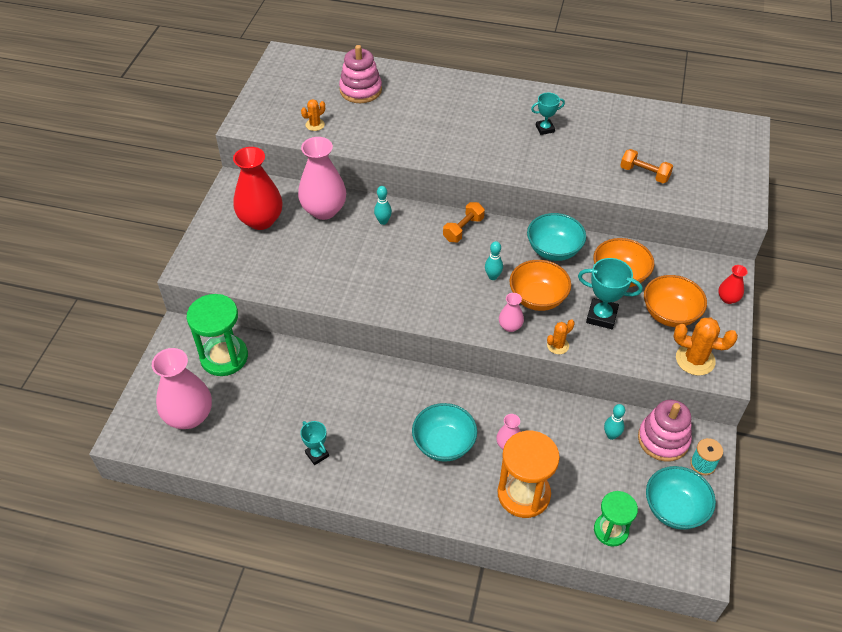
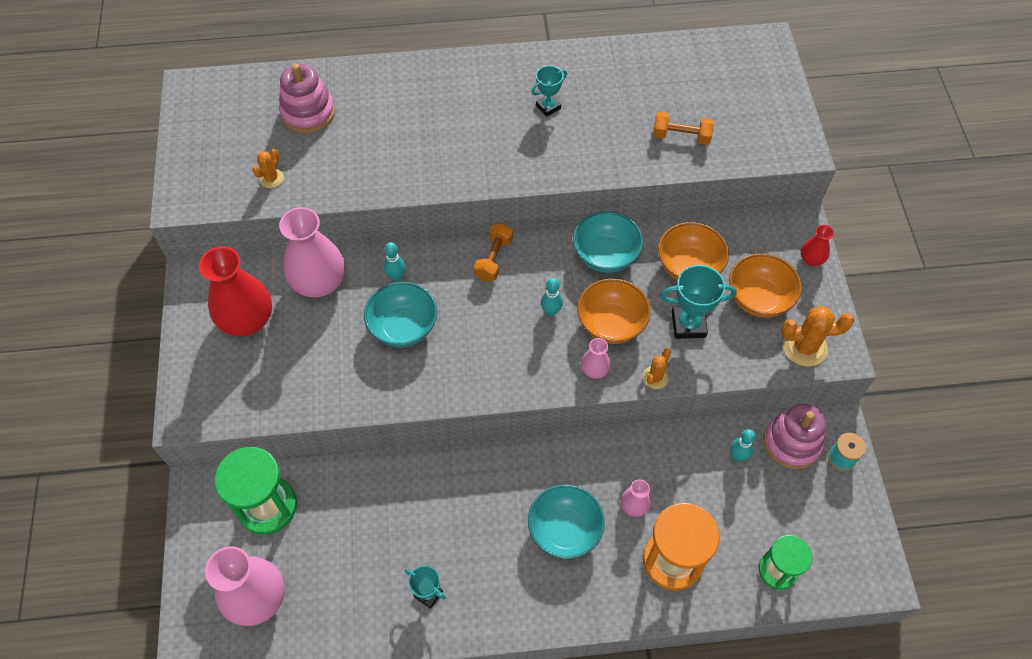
camera: 20 degrees left, 10 degrees up
(674, 509) = (831, 521): turquoise bowl -> turquoise bowl (403, 327)

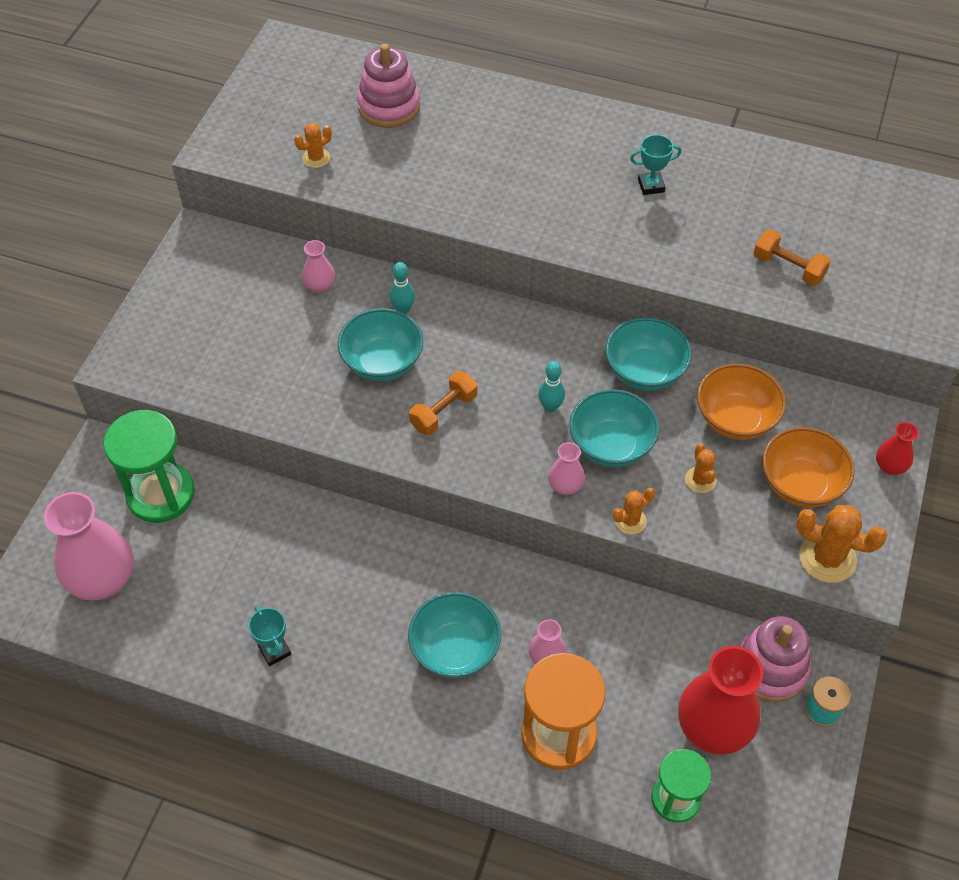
camera: 25 degrees right, 5 degrees down
(247, 320) = (228, 296): red vase -> red vase (713, 727)
(319, 282) = (320, 286): pink vase -> pink vase, size x0.48
(494, 259) = (517, 330): orange dumbbell -> orange dumbbell (443, 412)
(611, 324) = (611, 445): orange bowl -> turquoise bowl
(688, 324) = (700, 480): turquoise trophy -> orange cactus
(737, 456) = (696, 655): turquoise bowling pin -> none

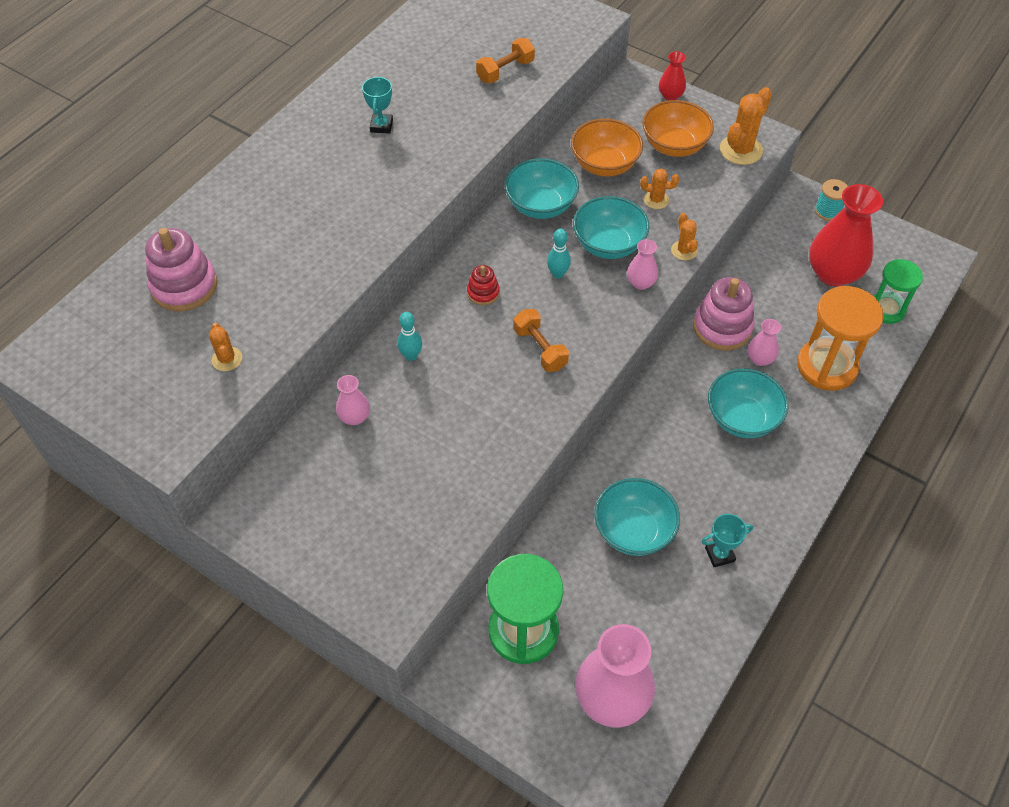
camera: 75 degrees left, 0 degrees up
(382, 362) = (468, 383): turquoise bowl -> turquoise bowl (633, 531)
(502, 348) = (483, 293): none -> red stacking toy
(770, 668) = (790, 229): pink stacking toy -> pink stacking toy (722, 327)

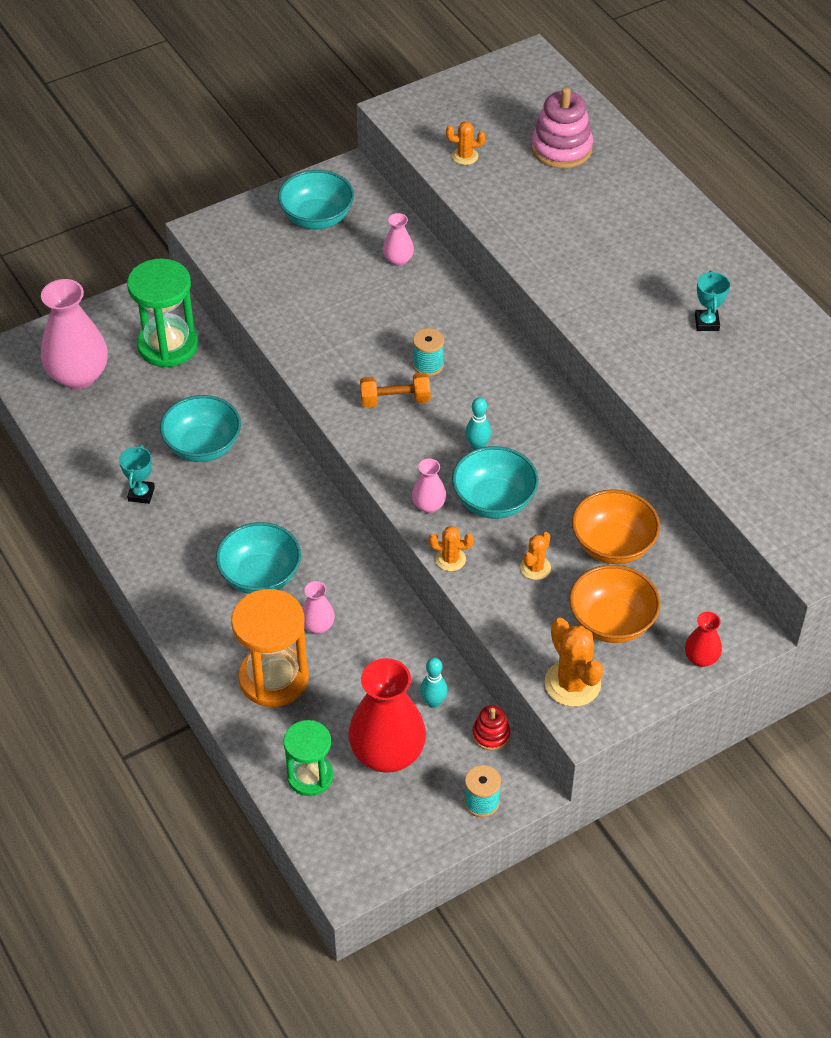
camera: 115 degrees right, 5 degrees down
(381, 126) = (707, 323): turquoise trophy -> turquoise trophy turned 60 degrees clockwise
(411, 356) = (441, 312): turquoise bowling pin -> turquoise bowling pin (433, 702)
(483, 293) = (486, 383): red stacking toy -> red stacking toy (491, 734)
(484, 341) = (428, 365): none -> turquoise spool
(505, 71) = (750, 448): orange dumbbell -> none
(541, 206) = (579, 467): turquoise bowl -> turquoise bowl (317, 218)
(722, 327) = (375, 613): pink stacking toy -> none

